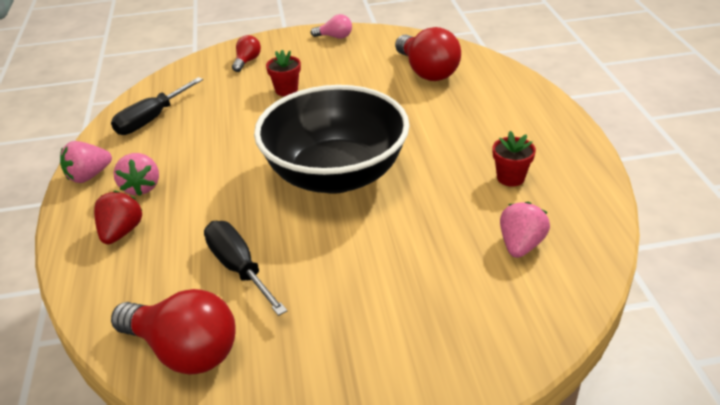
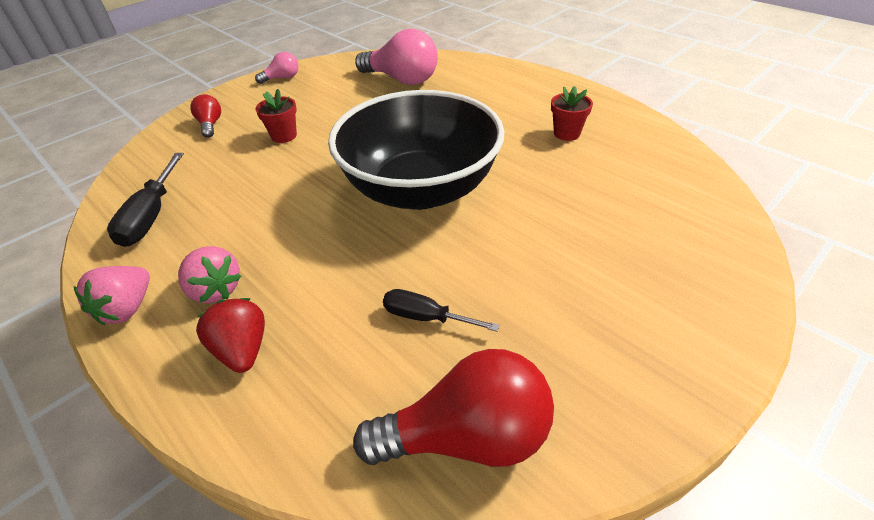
camera: 35 degrees left, 5 degrees up
(239, 268) = (426, 317): black screwdriver -> black screwdriver, size x0.66
(427, 71) = (402, 80): red light bulb -> pink light bulb
(520, 245) = (637, 179): pink strawberry -> none

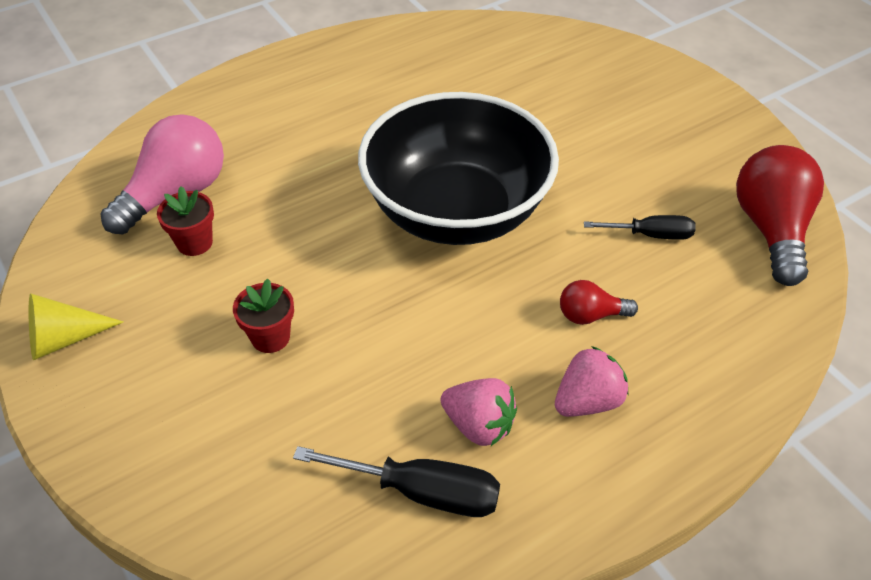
camera: 80 degrees left, 5 degrees up
(127, 309) = (604, 489): pink strawberry -> pink strawberry (479, 425)
(210, 125) = (181, 438): red light bulb -> red light bulb (590, 315)
(242, 350) = (677, 372): red strawberry -> none
(282, 78) = (64, 339): pink light bulb -> yellow cone
(426, 317) = (651, 235): black screwdriver -> black screwdriver turned 120 degrees counterclockwise
(566, 133) = (395, 84): red flower pot -> red flower pot (194, 243)

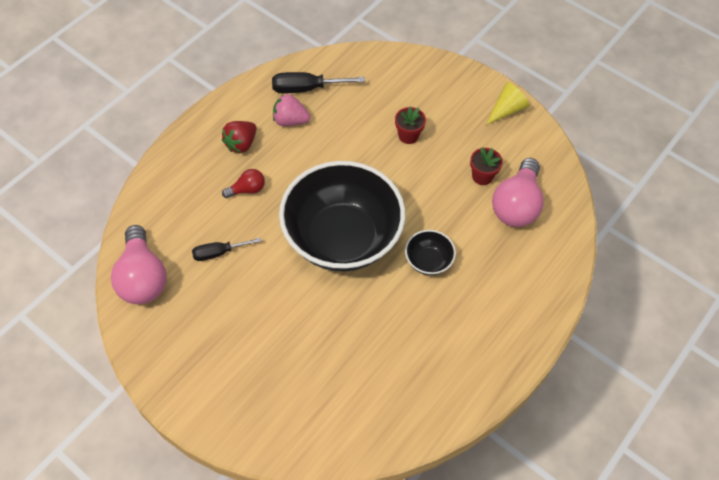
camera: 160 degrees right, 10 degrees up
(347, 159) = (428, 261): none -> black bowl
(587, 401) = (241, 144): pink strawberry -> red strawberry
(771, 229) = (143, 277): red light bulb -> pink light bulb

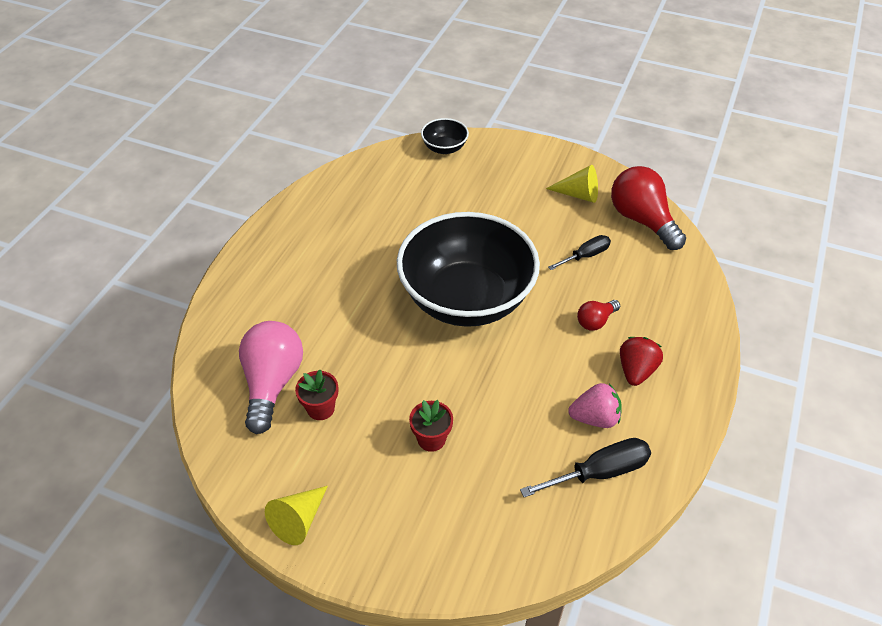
camera: 165 degrees right, 10 degrees down
(143, 277) = (642, 220): pink light bulb -> red light bulb
(183, 327) = (578, 194): none -> yellow cone
(428, 261) = (365, 299): black bowl -> black bowl (444, 148)

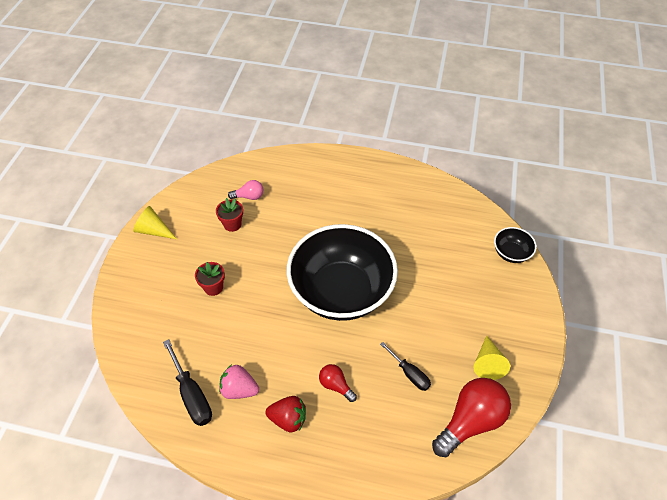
camera: 80 degrees right, 5 degrees up
(272, 383) = (249, 196): pink light bulb -> pink light bulb, size x0.50
(594, 418) = (239, 389): pink strawberry -> pink strawberry turned 120 degrees clockwise

